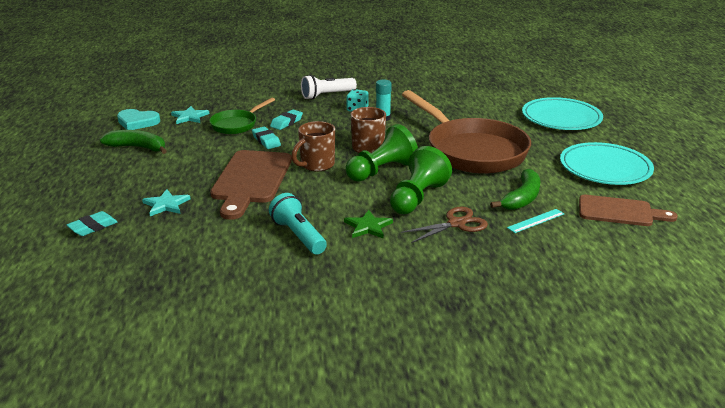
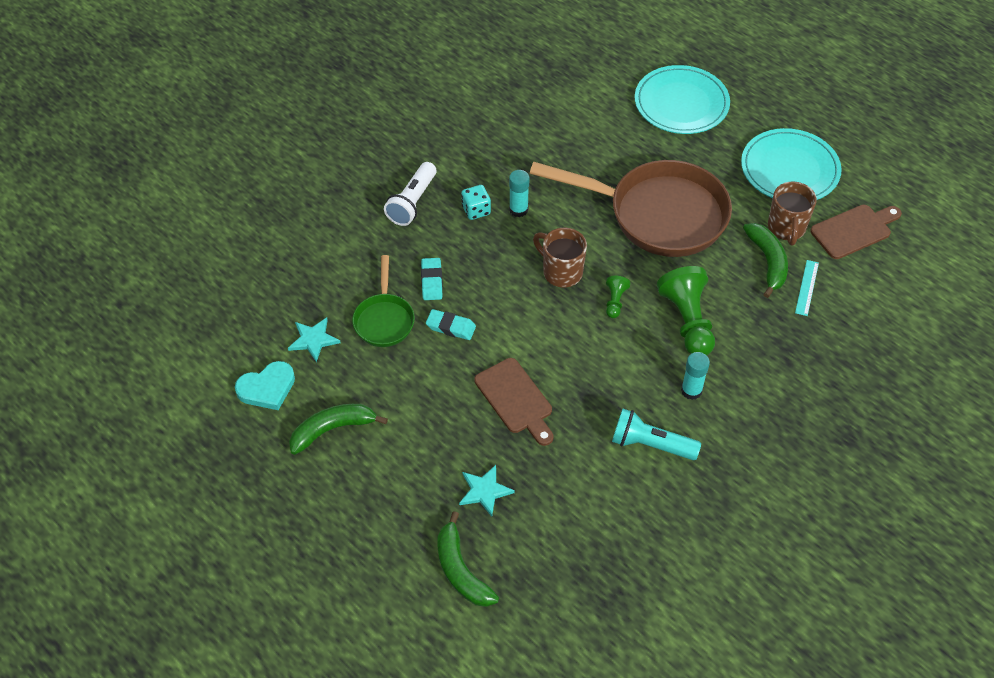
camera: 40 degrees left, 25 degrees up
(93, 227) = (461, 570): turquoise eraser -> green banana
(251, 180) = (516, 399): brown cutting board -> brown cutting board, size x0.66
(316, 165) = (547, 333): brown mug -> brown mug (786, 228)
(368, 226) = (691, 390): green star -> turquoise glue stick
(381, 171) = (615, 301): green pawn -> green pawn, size x0.48
(456, 223) = (753, 335): brown scissors -> none

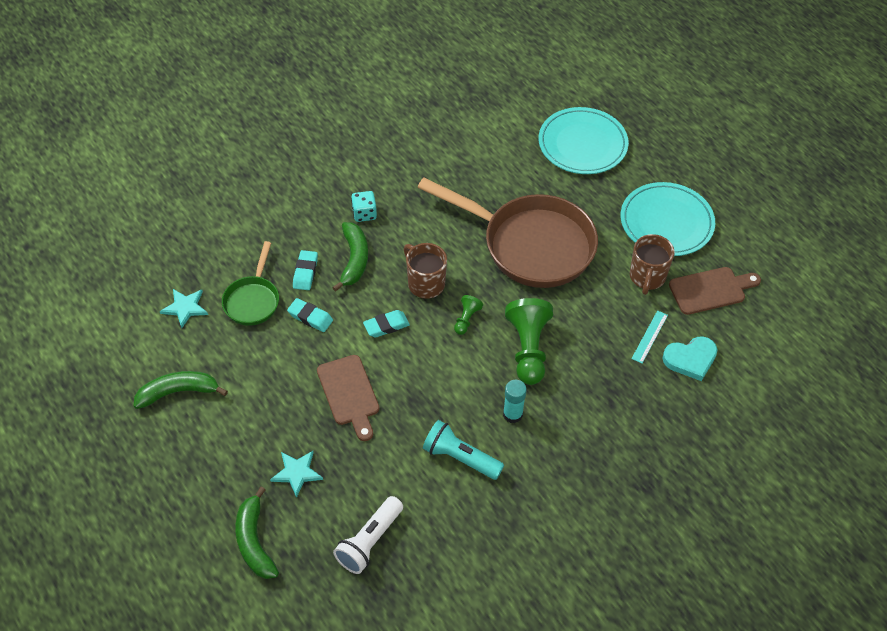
camera: 10 degrees right, 0 degrees up
(267, 388) = (132, 344): turquoise heart -> turquoise heart (690, 359)
(412, 202) = (309, 197): white flashlight -> white flashlight (369, 541)
(518, 210) = (403, 219): turquoise glue stick -> none
(533, 322) = (386, 326): none -> turquoise eraser
(767, 262) = (620, 306): green banana -> green banana (354, 260)

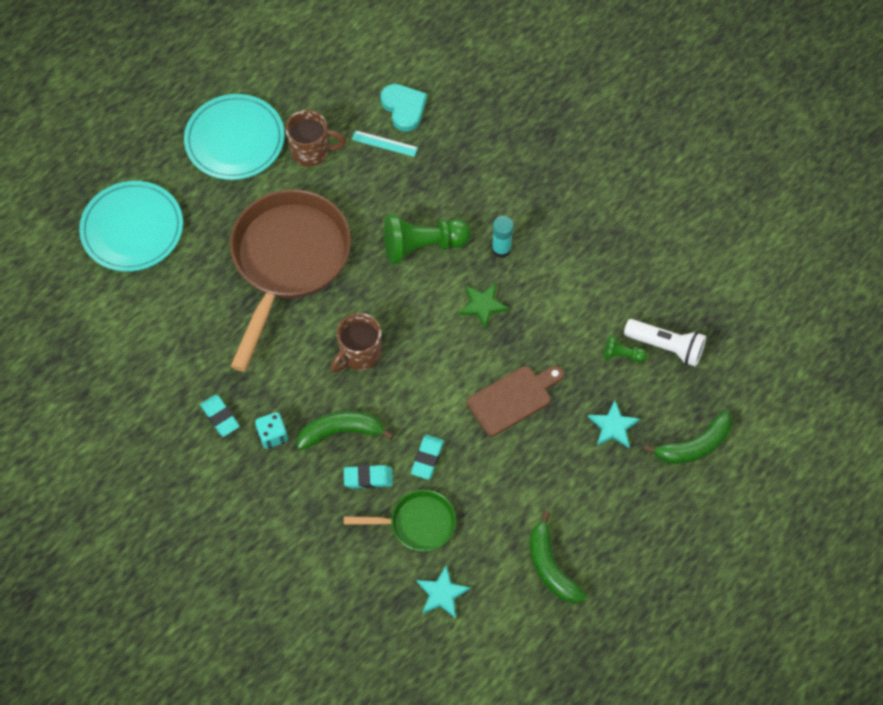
camera: 100 degrees left, 10 degrees up
(386, 326) = (422, 381): turquoise eraser -> turquoise eraser (220, 417)
(453, 387) = (482, 305): none -> green star
(460, 458) = (559, 286): turquoise flashlight -> none
(466, 319) = (398, 307): green pawn -> green pawn (622, 355)
(710, 290) = (317, 96): brown cutting board -> none

